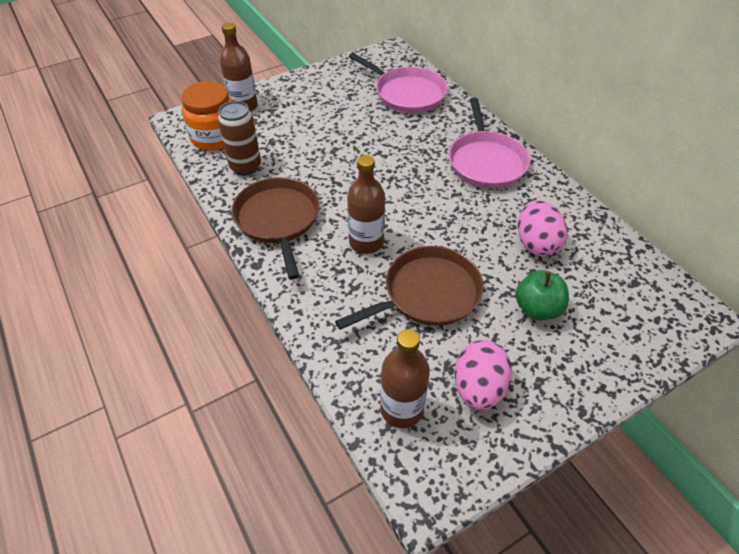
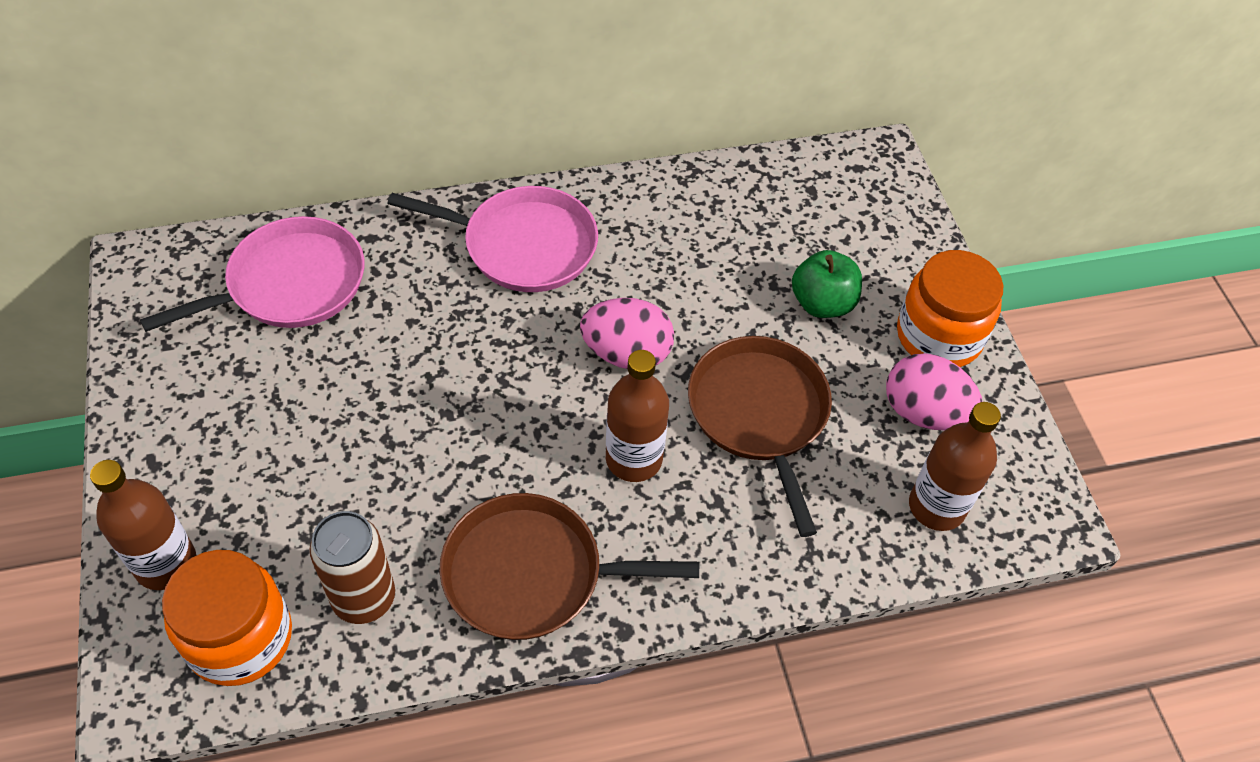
camera: 75 degrees left, 5 degrees up
(536, 243) = (712, 257): pink egg -> pink egg (626, 354)
(554, 386) = (938, 336): none -> orange jar

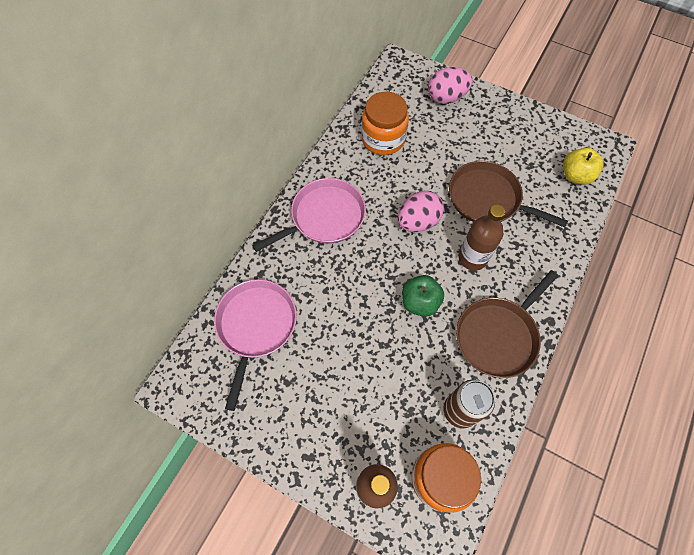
camera: 45 degrees left, 10 degrees up
(822, 303) = (453, 138): green apple -> green apple (420, 302)
(924, 412) = (531, 146): pink egg -> pink egg (446, 97)
(936, 507) = (575, 176): brown bottle -> yellow apple
(938, 336) = (501, 114): orange jar -> orange jar (383, 139)

